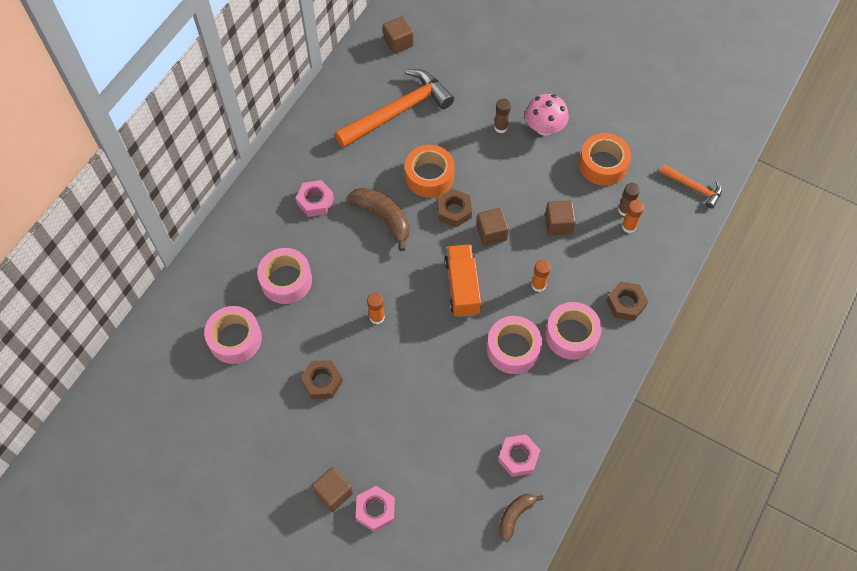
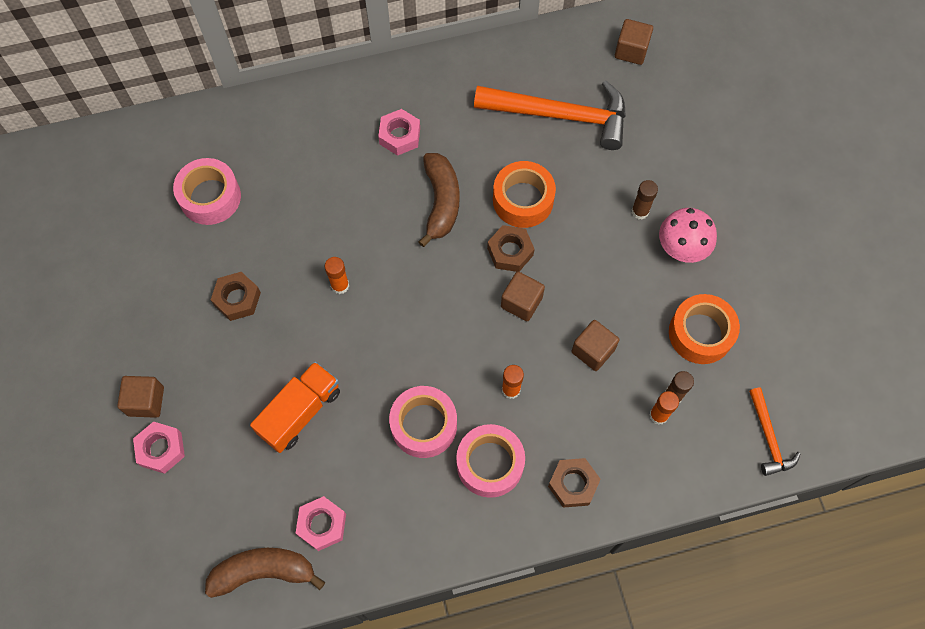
camera: 45 degrees right, 5 degrees up
(286, 280) = (302, 184): pink tape -> none
(462, 287) = (441, 327): orange truck -> orange truck (300, 412)
(515, 515) = (263, 572): brown banana -> brown banana, size x1.62

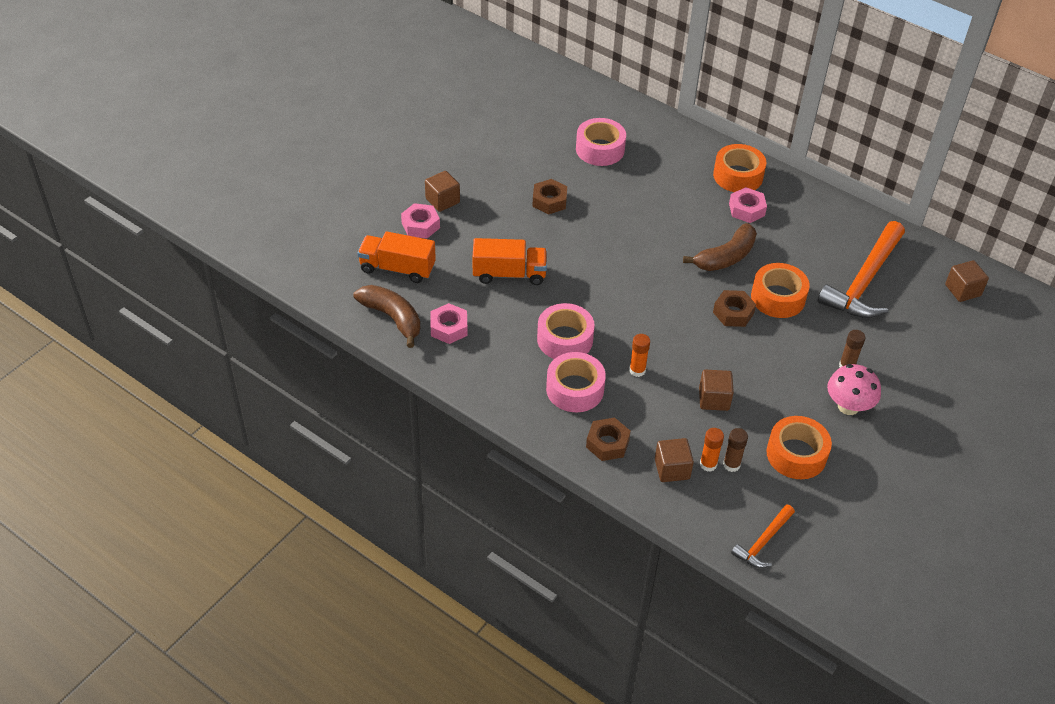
camera: 50 degrees right, 20 degrees down
(200, 517) = (397, 268): none -> orange truck
(340, 285) = (612, 242): orange glue stick -> none
(352, 107) = (738, 176): none -> orange tape
(521, 302) = (704, 340): brown cube -> brown cube (672, 469)
(560, 116) = (864, 281): orange hammer -> orange hammer turned 60 degrees clockwise

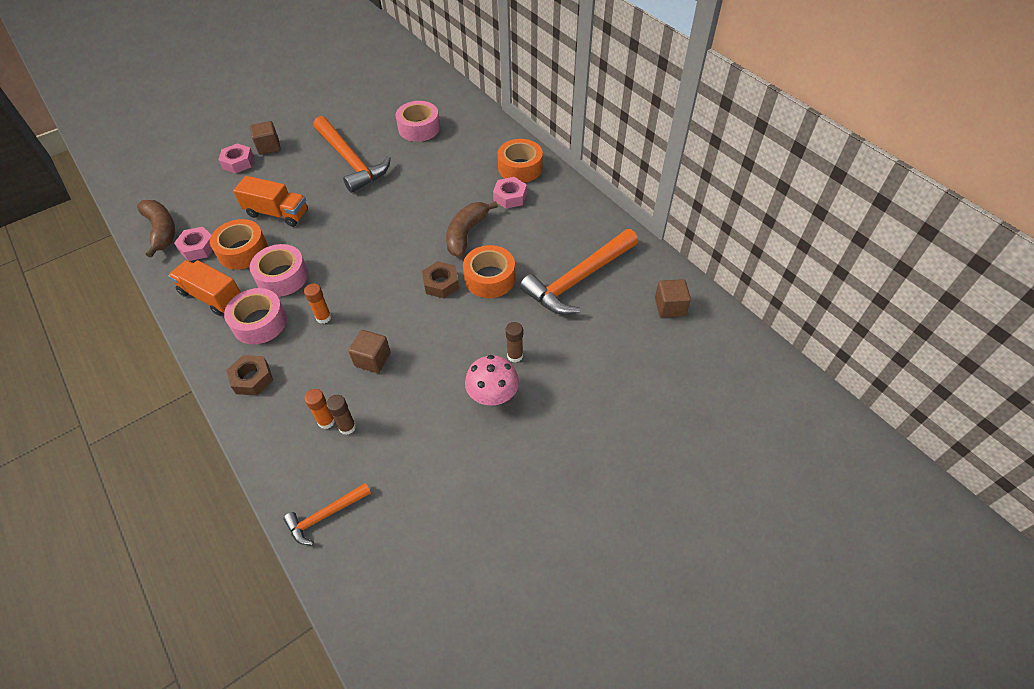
camera: 20 degrees right, 5 degrees up
(397, 268) = (195, 192): orange truck -> orange truck (212, 297)
(549, 201) = (351, 161): brown nut -> orange hammer
(672, 469) = (291, 418): brown cube -> none
(726, 257) = (466, 234): brown banana -> brown banana turned 135 degrees clockwise
(796, 454) = (414, 432): orange tape -> orange tape (243, 251)

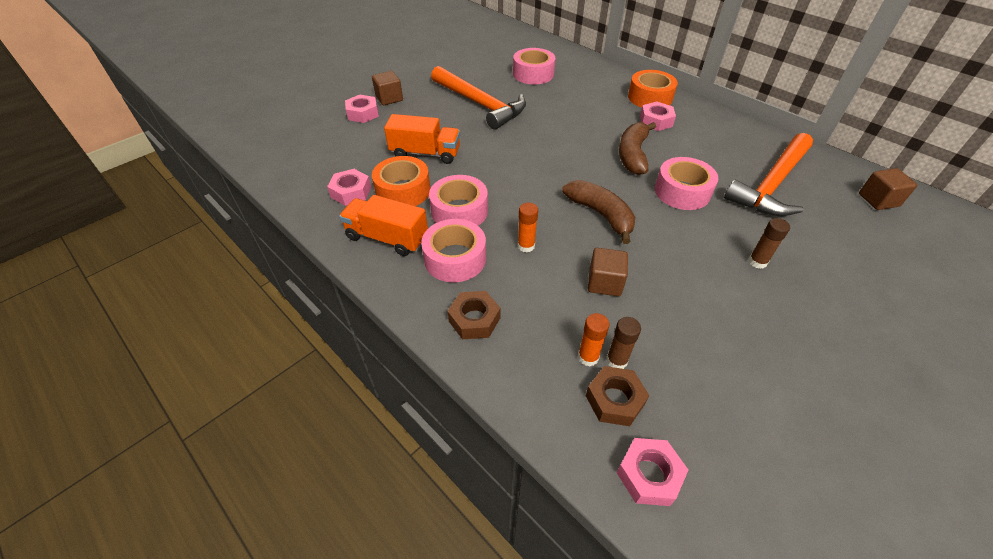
camera: 10 degrees left, 5 degrees down
(162, 231) = (303, 180): brown banana -> brown banana (600, 214)
(325, 515) = (649, 475): orange hammer -> pink nut
(441, 283) = (635, 201): brown nut -> brown nut (614, 400)
(489, 278) = (682, 192): orange tape -> pink tape
(493, 395) = (761, 305): pink mushroom -> none

